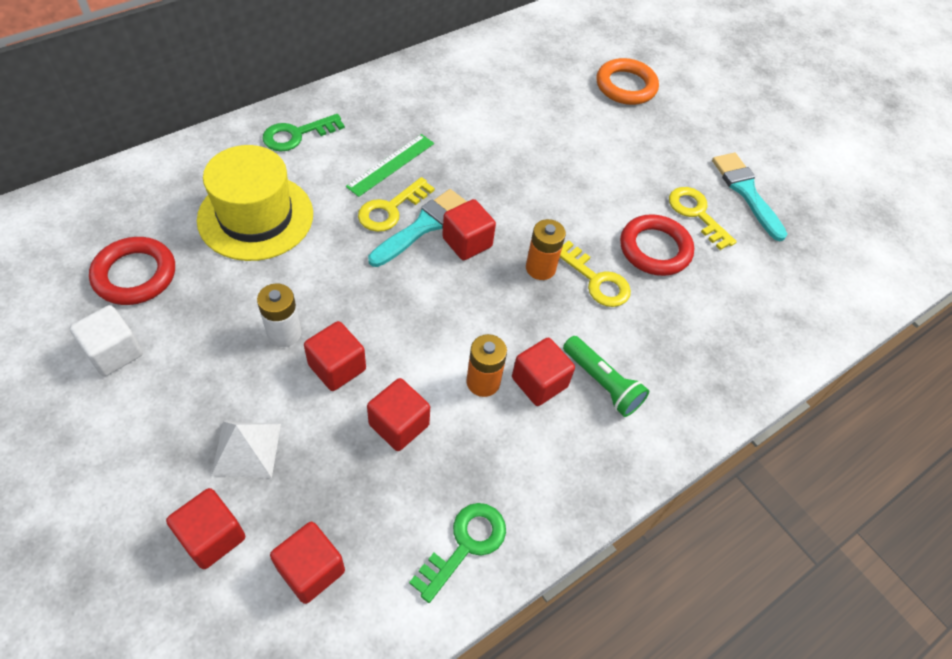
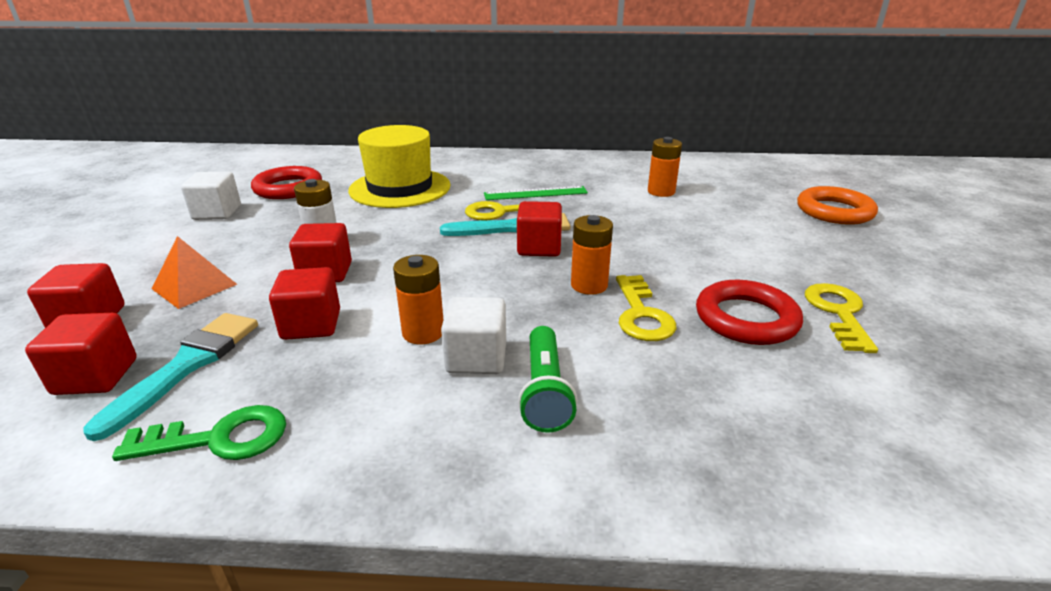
camera: 45 degrees right, 25 degrees down
(247, 449) = (194, 286): white pyramid -> orange pyramid
(297, 135) = (487, 165): green key -> none
(489, 113) = (661, 192): none -> orange battery
(539, 382) = (476, 358): red cube -> white cube
(746, 192) = (938, 320): turquoise brush -> turquoise brush (187, 365)

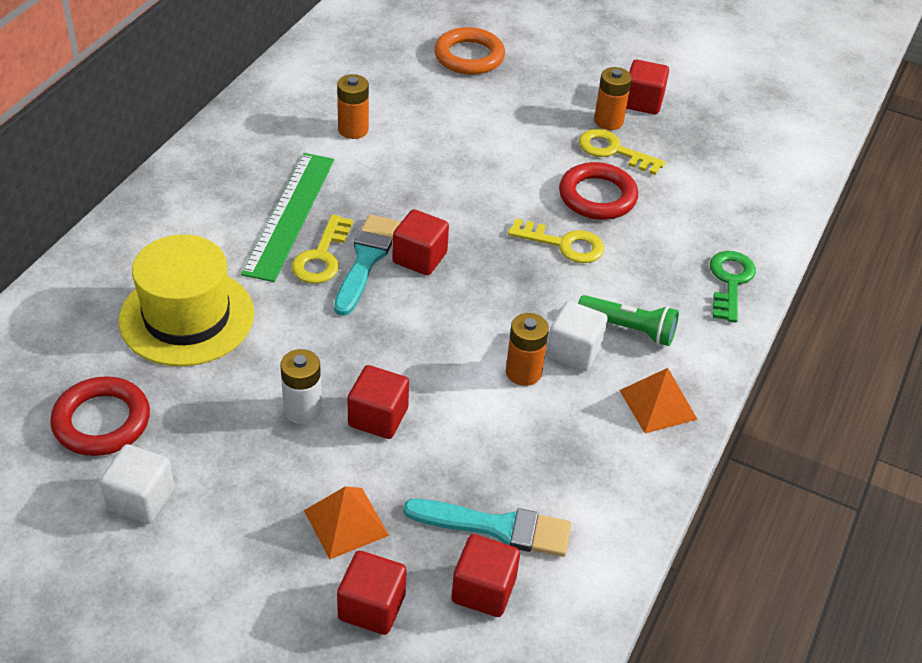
camera: 70 degrees left, 15 degrees up
(187, 365) = (497, 527): turquoise brush -> turquoise brush turned 150 degrees clockwise
(218, 439) = (603, 509): green key -> green key (730, 282)
(311, 325) = (473, 440): red cube -> red cube (642, 102)
(422, 448) = (658, 404): none -> orange pyramid
(535, 193) = (289, 215): green ruler -> green ruler, size x1.55
(589, 285) = (505, 254): orange battery -> orange battery (608, 121)

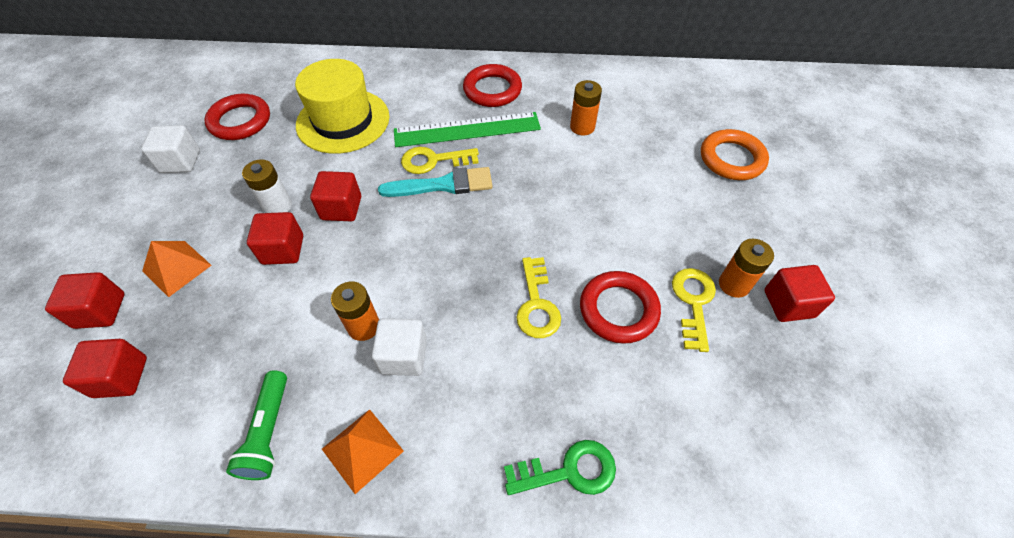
camera: 70 degrees right, 10 degrees up
(236, 173) = (492, 90): none -> red ring
(419, 258) = (463, 214): red cube -> red cube (341, 208)
(497, 527) = (186, 365): turquoise brush -> none
(629, 329) = (452, 393): green flashlight -> green flashlight (268, 432)

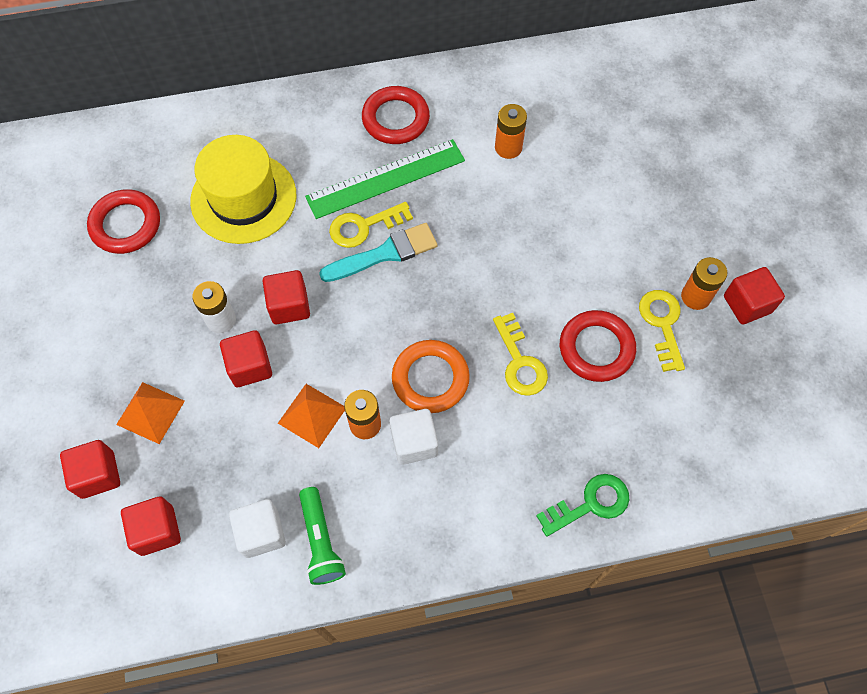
camera: 15 degrees left, 10 degrees up
(180, 161) = (85, 291): white cube -> white cube (261, 533)
(362, 450) = (410, 534): orange pyramid -> orange pyramid (312, 415)
(732, 159) = (670, 153): orange ring -> orange ring (430, 379)

